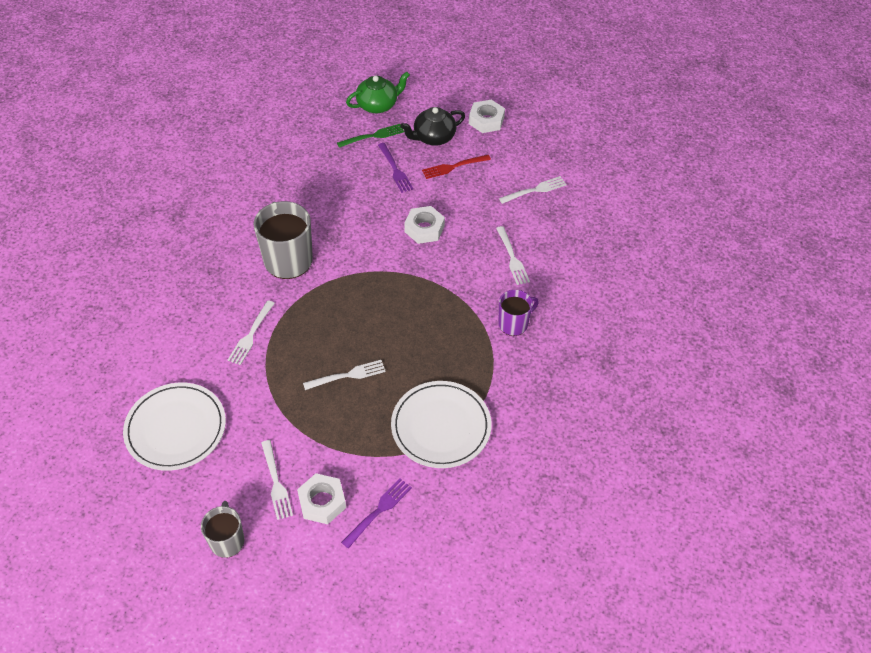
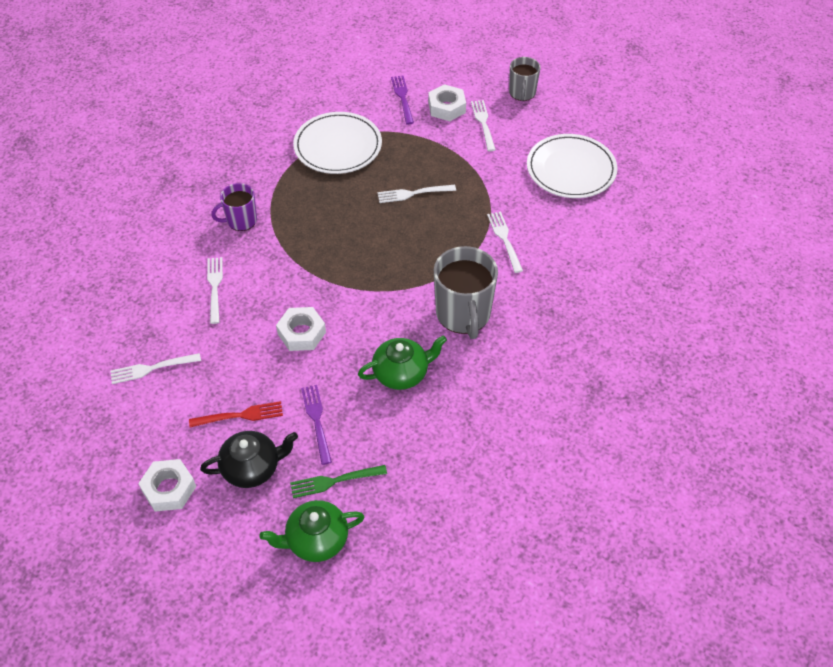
camera: 170 degrees left, 0 degrees up
(251, 335) = (504, 239): white fork -> white fork turned 45 degrees counterclockwise
(335, 208) = (402, 373): none -> green teapot
(378, 511) = (402, 98): purple fork -> purple fork turned 120 degrees clockwise

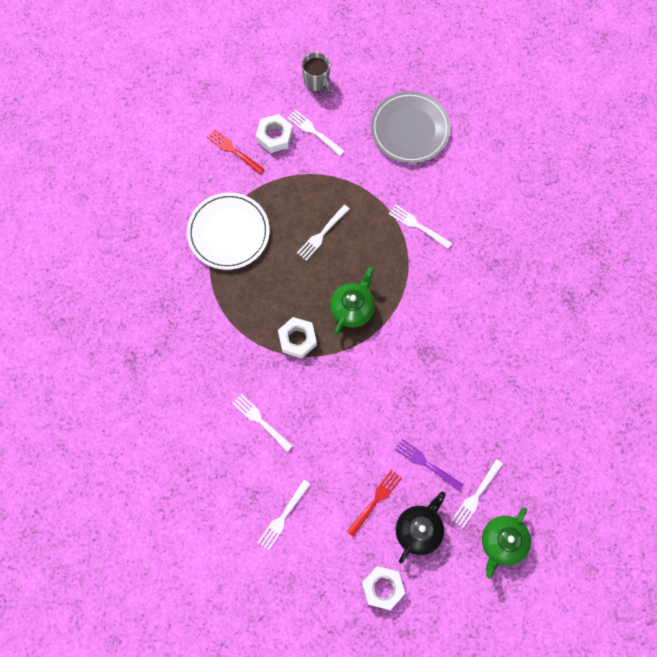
camera: 40 degrees left, 20 degrees up
(241, 220) = (223, 352): purple mug -> none
(301, 333) = (355, 408): white nut -> white nut (297, 339)
(334, 481) = (476, 495): green fork -> white fork
(402, 98) = (233, 151): purple fork -> red fork
(402, 373) = (446, 385): green teapot -> green teapot (352, 308)
(463, 314) = (444, 308): grey mug -> none
(571, 169) = (410, 129): white plate -> grey plate

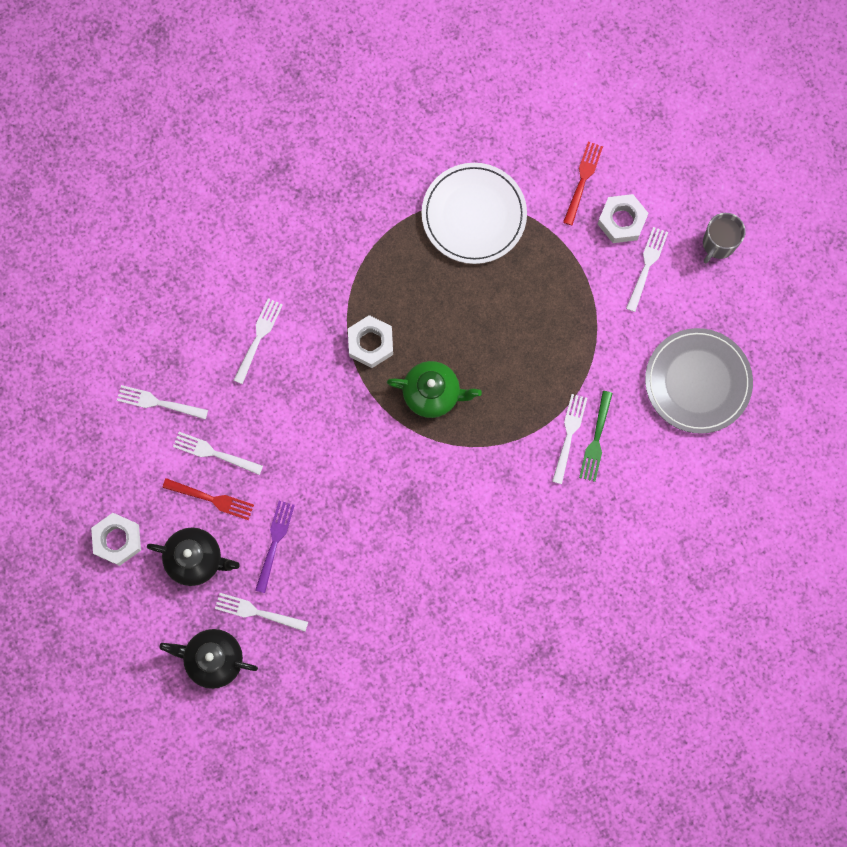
camera: 70 degrees right, 5 degrees up
(322, 234) = (514, 324): white fork -> white fork (214, 453)
(427, 209) = (596, 440): none -> green fork
(502, 542) = (213, 659): green teapot -> black teapot

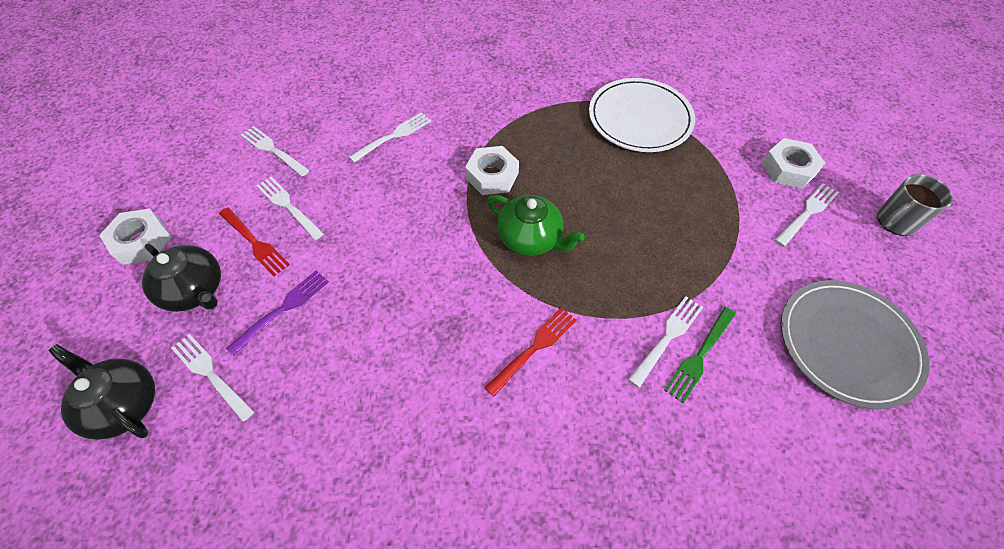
camera: 25 degrees right, 20 degrees down
(582, 180) = (756, 127): red fork -> red fork (534, 348)

